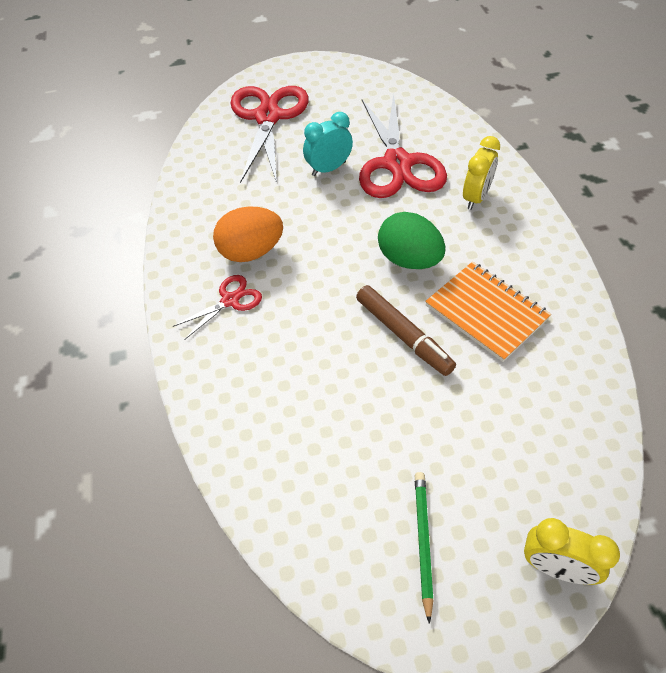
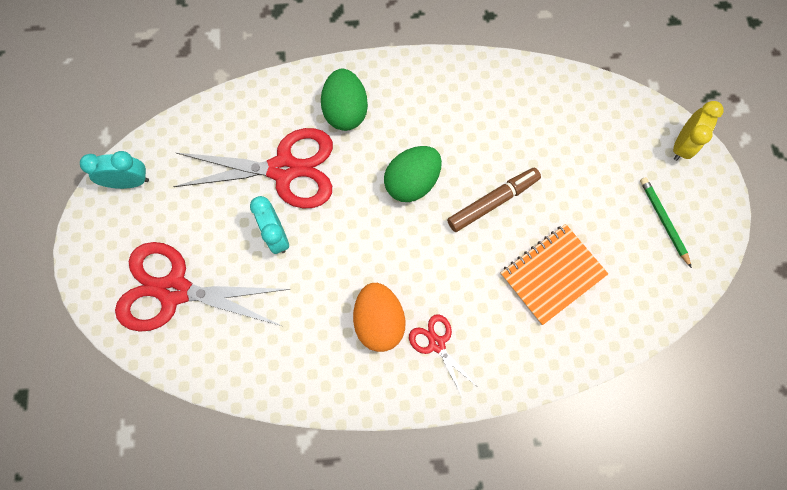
camera: 85 degrees left, 20 degrees up
(360, 77) = (130, 182): none -> turquoise clock
(423, 541) = (663, 221): green pencil -> green pencil turned 60 degrees clockwise
(476, 198) = (345, 111): yellow clock -> green egg
(486, 312) = (477, 135): orange notebook -> orange notebook (552, 274)

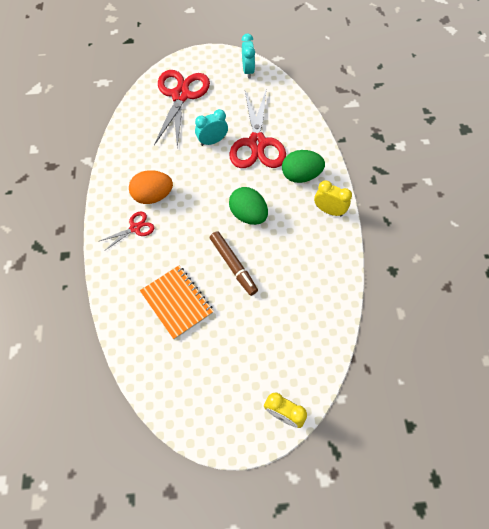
camera: 90 degrees right, 10 degrees down
(404, 79) = (329, 210): none -> yellow clock
(663, 221) = (215, 390): green pencil -> none

